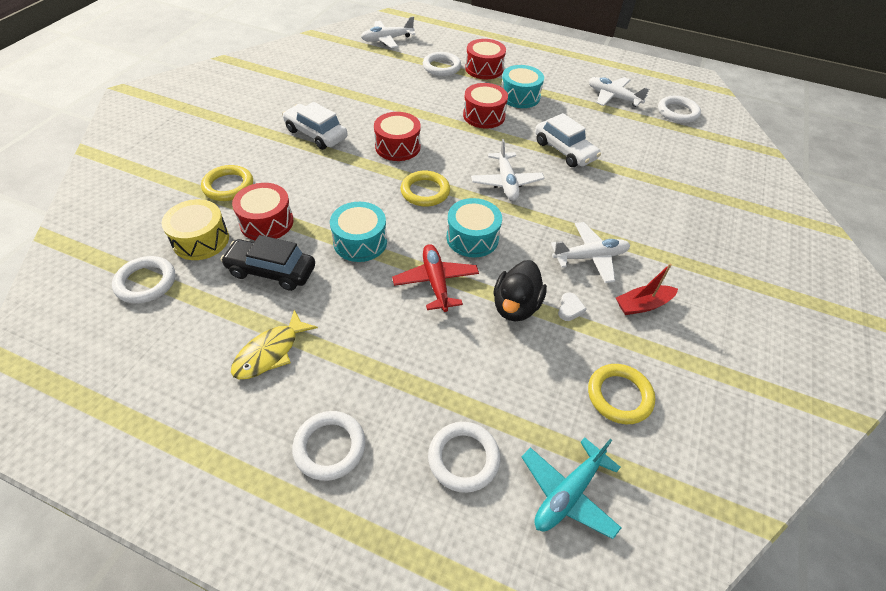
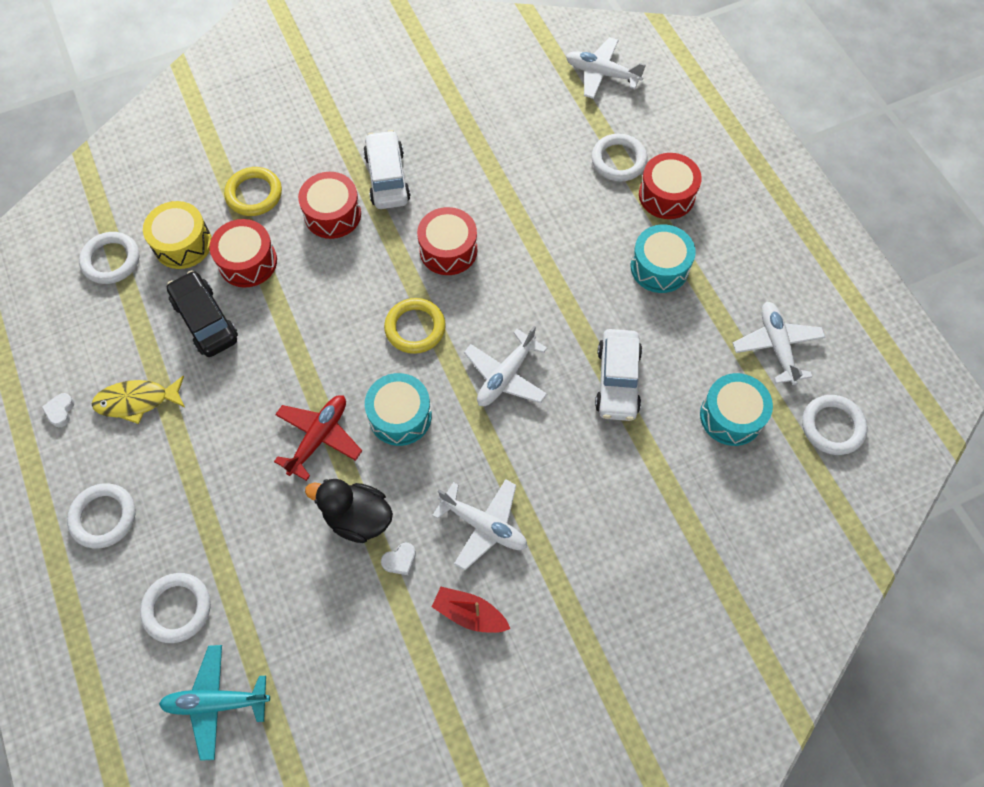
camera: 45 degrees right, 15 degrees up
(205, 405) = (60, 411): none -> white heart
(360, 242) = (301, 343): turquoise drum -> turquoise drum (731, 416)
(484, 116) = (584, 268): red drum -> red drum (332, 214)
(515, 306) = (357, 518): black duck -> black duck turned 45 degrees clockwise
(619, 396) = (344, 670): yellow ring -> none

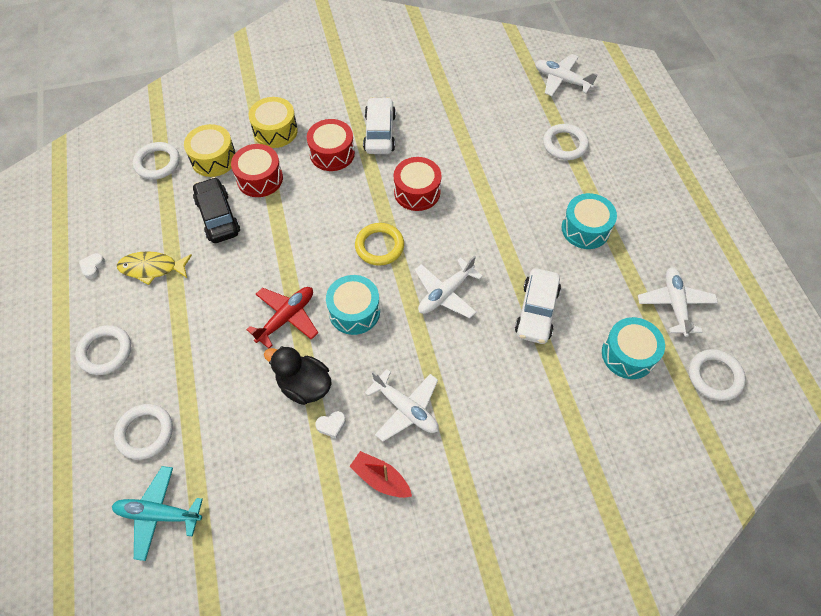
camera: 10 degrees right, 5 degrees down
(254, 194) = (275, 131): yellow ring -> yellow drum
(666, 195) = (599, 175): red drum -> none

